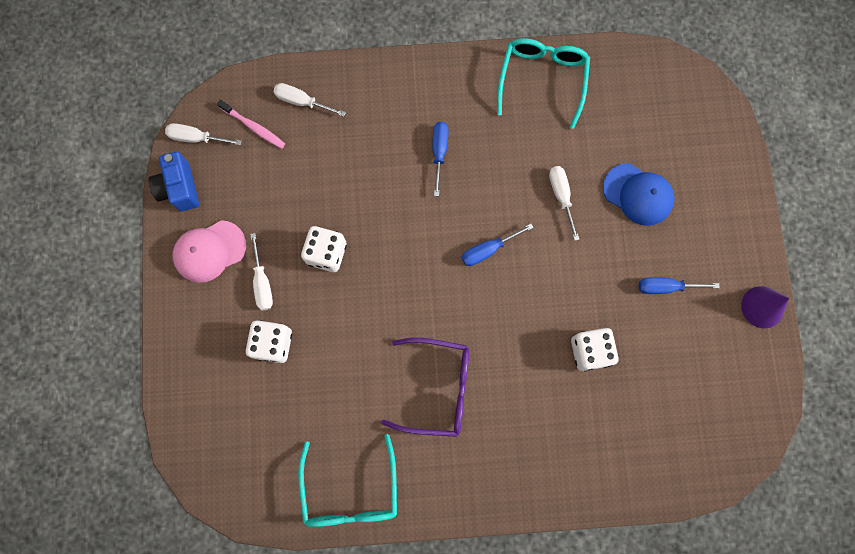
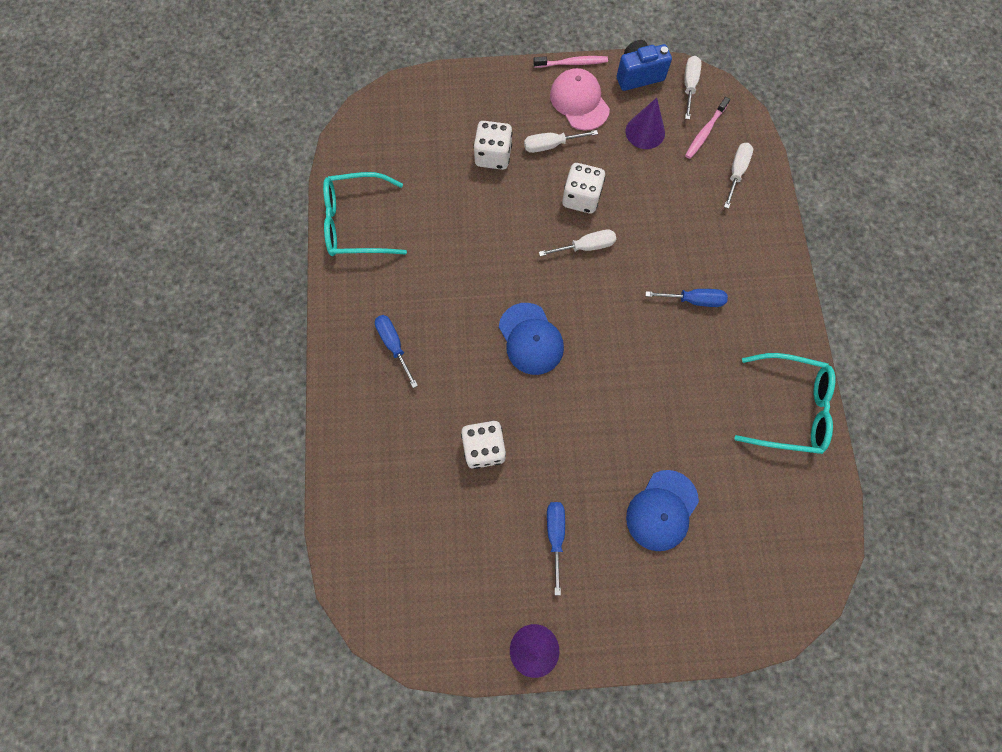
camera: 90 degrees right, 5 degrees down
(159, 257) = (572, 63): none -> pink toothbrush
(250, 186) = (645, 132): none -> purple cone
(437, 388) = (448, 298): purple glasses -> none
(480, 306) = (531, 339): none -> blue cap
(488, 250) = (591, 348): blue screwdriver -> blue screwdriver (394, 345)
(561, 197) = (653, 424): white screwdriver -> white screwdriver (585, 247)

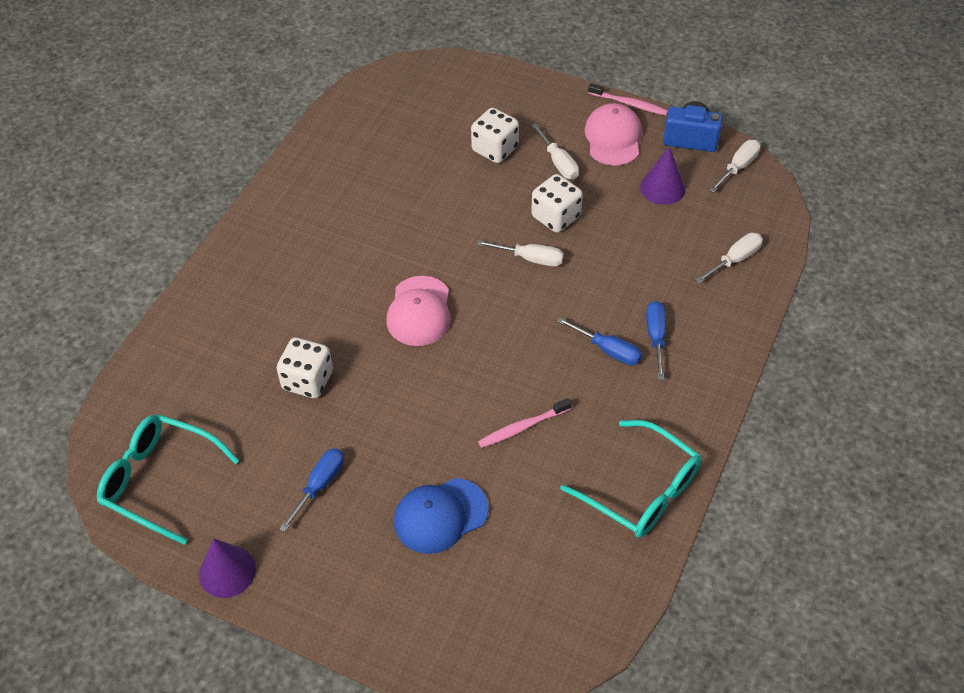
camera: 30 degrees right, 20 degrees down
(356, 223) = (328, 152): turquoise glasses -> turquoise glasses (159, 480)
(394, 345) = (288, 261): blue screwdriver -> blue screwdriver (656, 337)
(531, 339) = (419, 311): blue cap -> pink cap
(551, 145) = (558, 162): white screwdriver -> white screwdriver turned 135 degrees counterclockwise
(705, 132) = (726, 212): pink toothbrush -> pink toothbrush (522, 427)

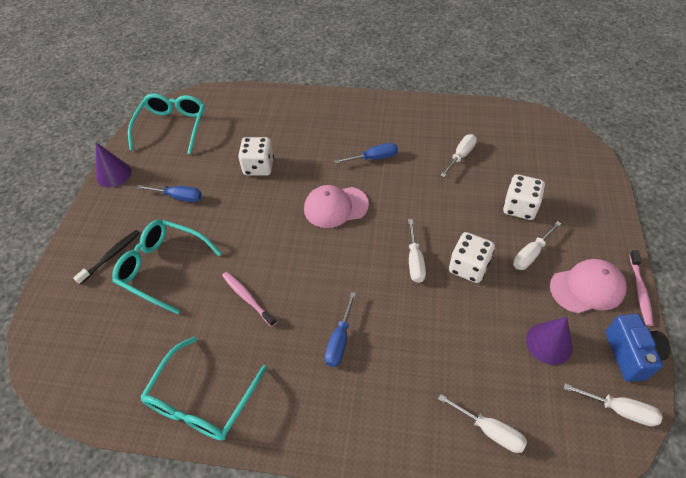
camera: 75 degrees right, 0 degrees up
(394, 172) = (460, 156): none -> white screwdriver
(394, 579) = (111, 256): none -> black toothbrush
(440, 516) = (163, 267): blue cap -> turquoise glasses
(656, 337) = (366, 376): blue screwdriver -> blue screwdriver (373, 158)

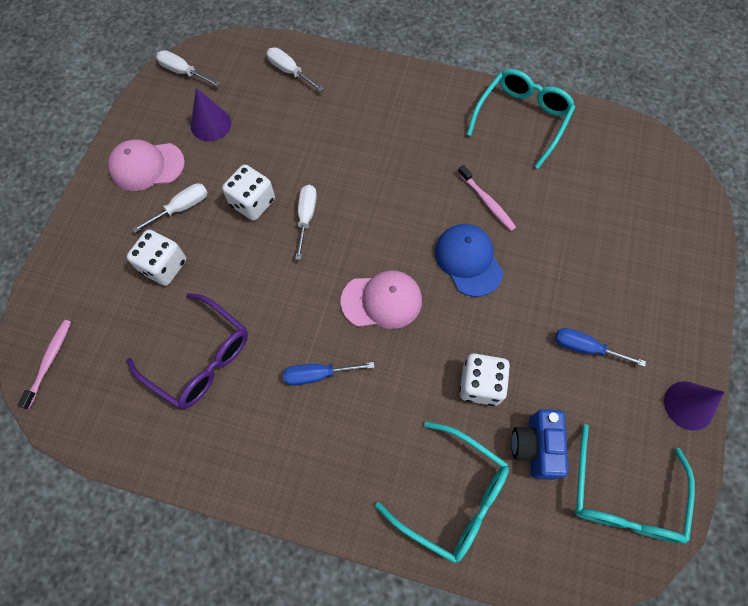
camera: 175 degrees left, 15 degrees up
(111, 256) = (649, 272): black toothbrush -> none
(163, 267) = (584, 249): turquoise glasses -> turquoise glasses (452, 496)
(266, 245) = (468, 260): none -> blue cap
(340, 340) = (398, 150): blue screwdriver -> none
(460, 156) = (200, 358): white screwdriver -> purple glasses
(630, 355) = (147, 107): blue camera -> blue camera (535, 447)
(640, 291) = (99, 156): pink toothbrush -> pink toothbrush (49, 361)

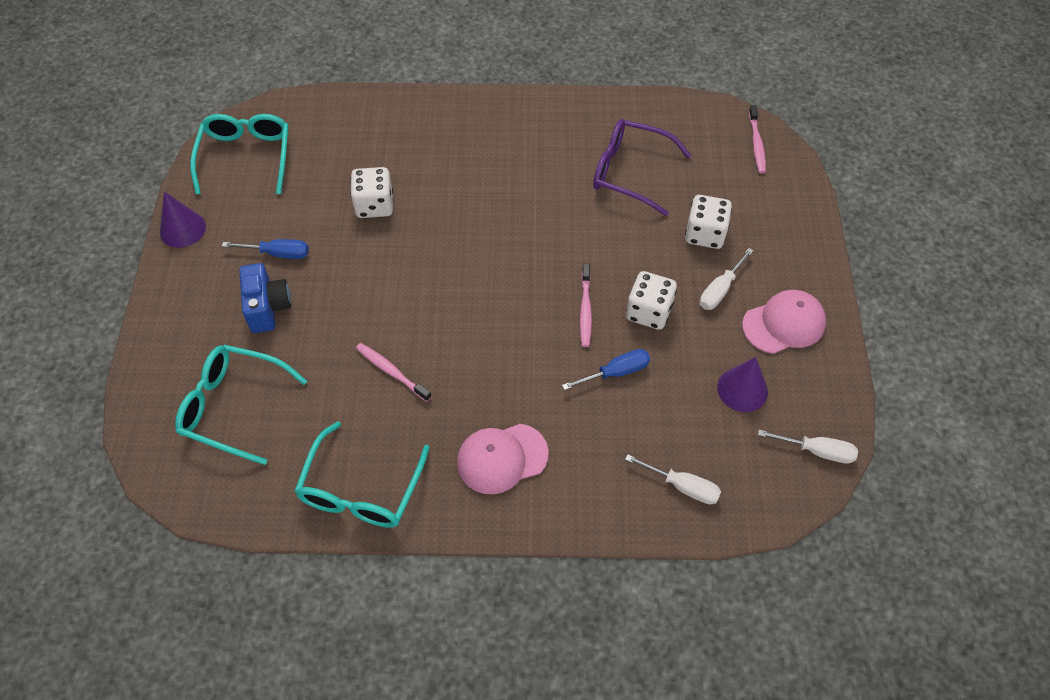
camera: 165 degrees right, 10 degrees down
(306, 217) = (585, 310): white screwdriver -> pink toothbrush
(318, 374) = (521, 182): blue screwdriver -> blue screwdriver (615, 372)
(382, 301) = (481, 251): pink cap -> pink cap (502, 458)
(452, 496) = (386, 130): turquoise glasses -> turquoise glasses (233, 407)
(468, 260) = (402, 306): blue cap -> none
(535, 447) = (321, 173): blue camera -> blue camera (268, 308)

